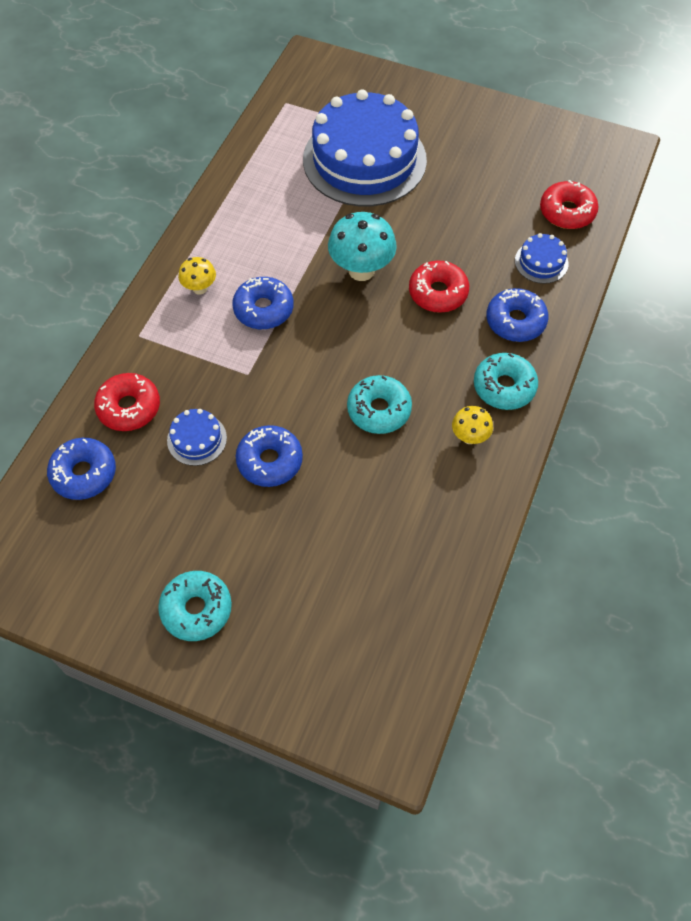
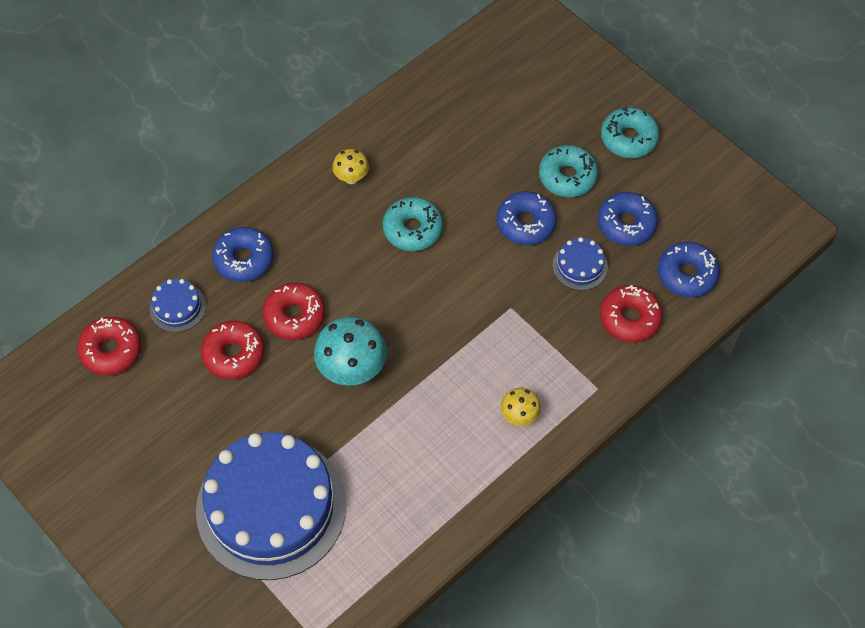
camera: 155 degrees left, 0 degrees up
(263, 309) = (467, 367): blue donut -> blue donut (626, 224)
(467, 245) = (234, 354): none -> red donut
(504, 387) = (295, 206): turquoise donut -> turquoise donut (567, 176)

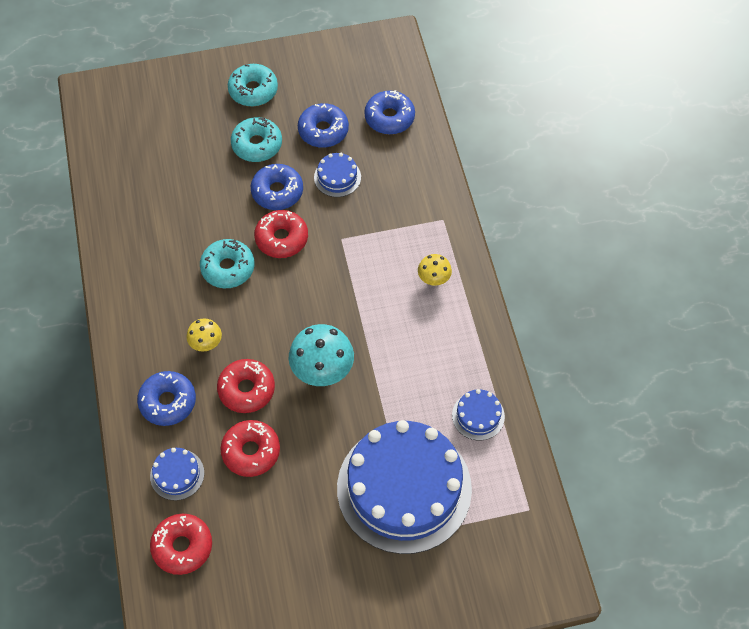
camera: 60 degrees left, 0 degrees up
(351, 178) = (149, 287): yellow mushroom -> yellow mushroom (206, 344)
(389, 537) = (478, 415): none -> blue cake
(630, 318) = (401, 170): red donut -> red donut (281, 238)

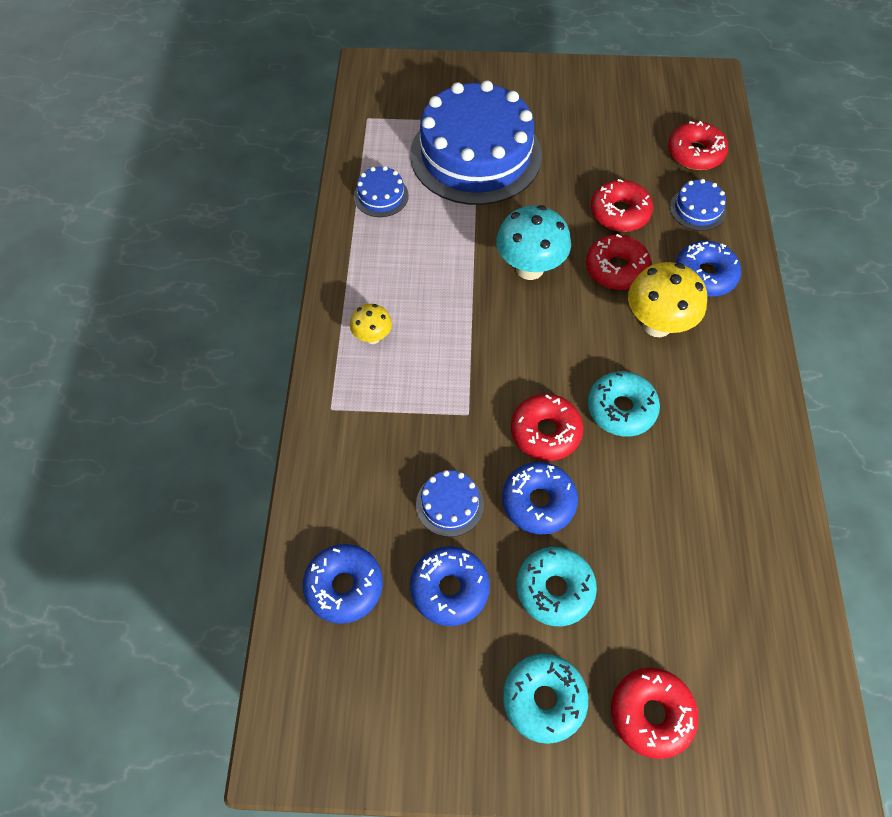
camera: 165 degrees left, 0 degrees up
(190, 97) = (651, 714): none -> red donut
(206, 344) = (657, 325): yellow mushroom -> yellow mushroom, size x1.82

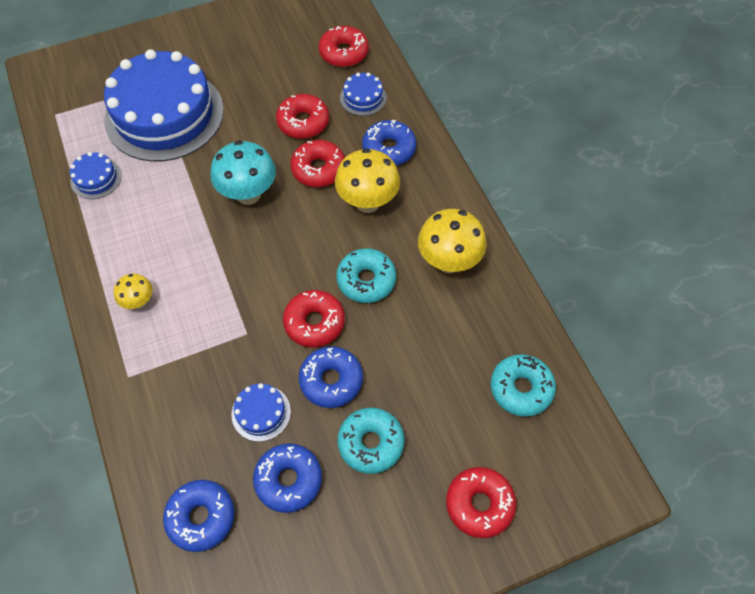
camera: 25 degrees left, 0 degrees up
(543, 699) = (396, 532): turquoise donut -> turquoise donut (521, 389)
(724, 425) = (449, 262): none -> yellow mushroom

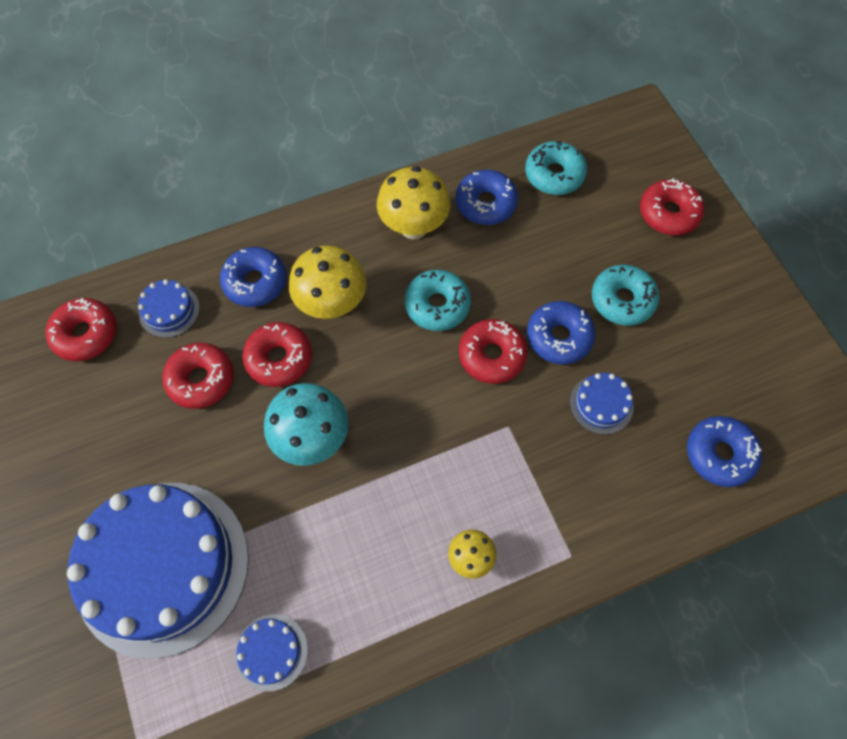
camera: 90 degrees left, 5 degrees up
(288, 480) = (669, 373): blue donut -> blue donut (485, 203)

